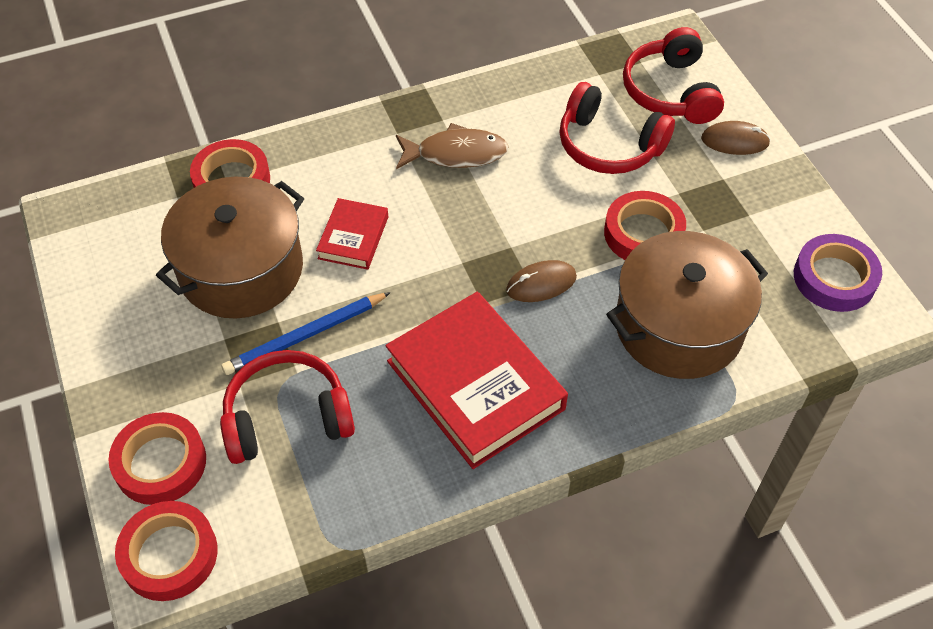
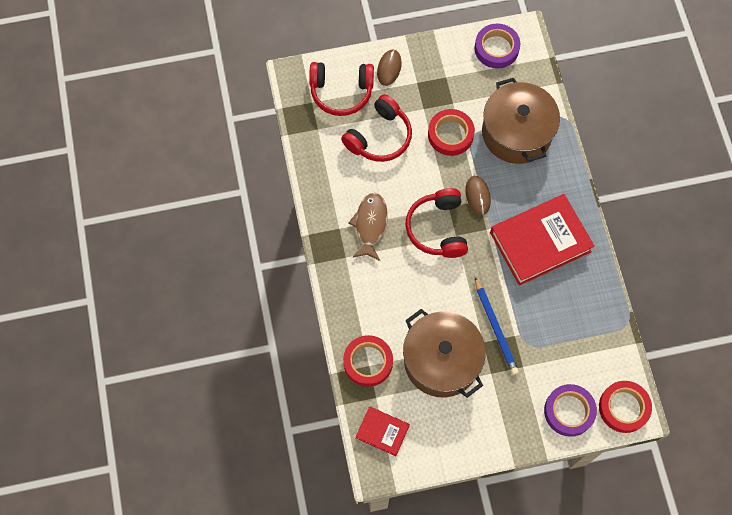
camera: 80 degrees left, 15 degrees up
(160, 463) = (569, 411): red tape -> purple tape
(287, 418) = (548, 342): red headphones -> red headphones (438, 228)
(353, 237) = (427, 293): red book -> red book (382, 432)

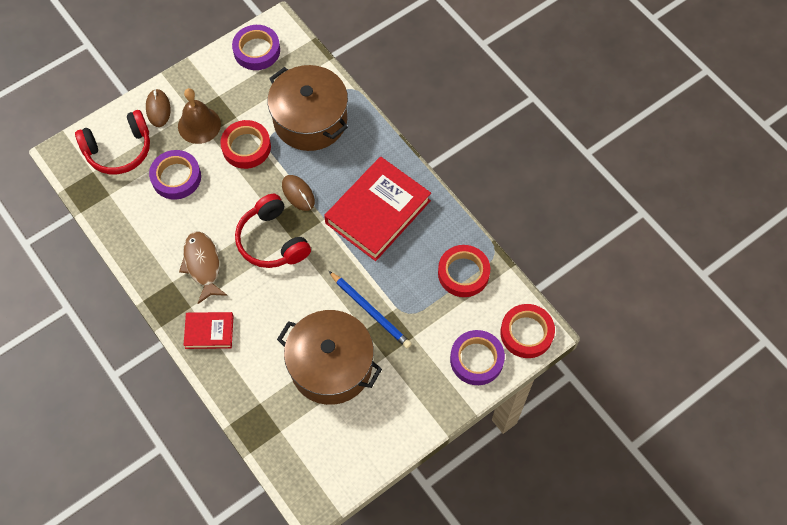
camera: 25 degrees left, 5 degrees down
(368, 362) = (257, 400): red tape -> red tape (463, 273)
(379, 137) = (176, 177): red headphones -> purple tape
(382, 432) = (302, 462): red book -> red book (209, 332)
(418, 97) = (199, 125): none -> brown bell

